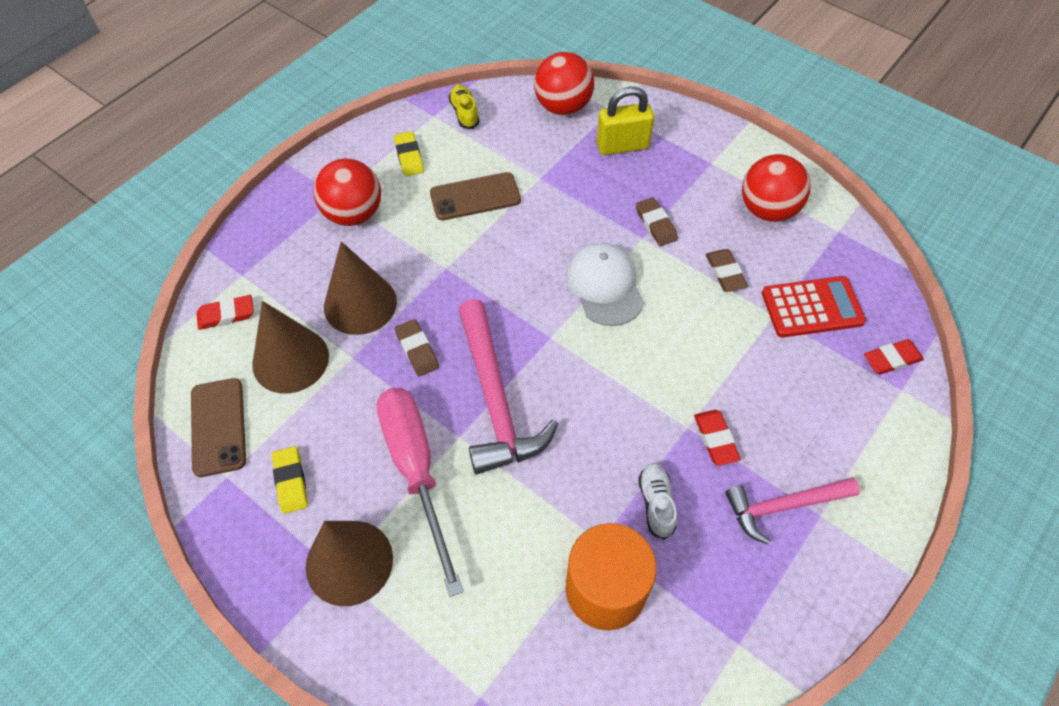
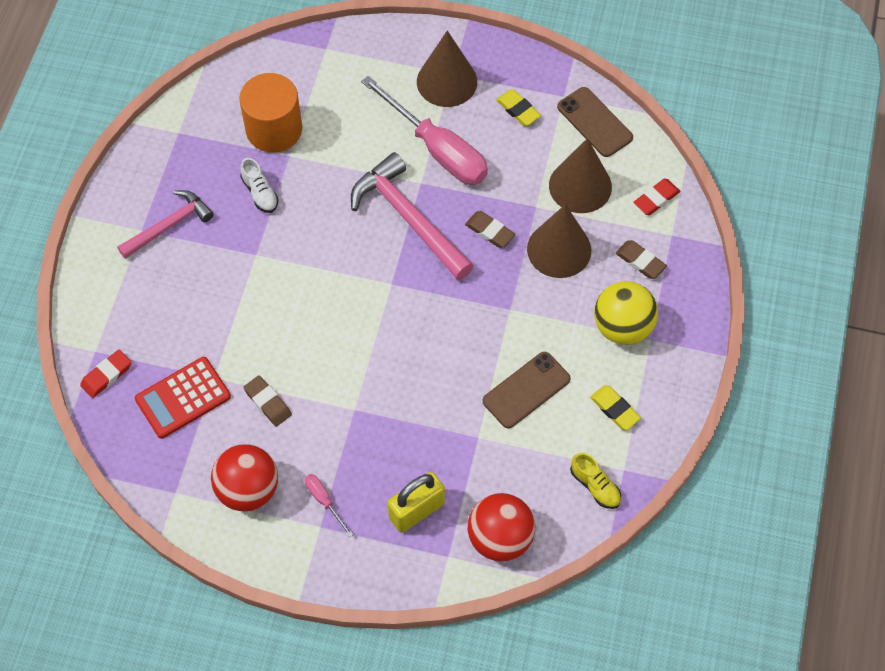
camera: 155 degrees right, 5 degrees up
(353, 214) = (622, 327): red ball -> yellow ball
(605, 286) = (367, 347): white cap -> none
(655, 224) = (347, 429): brown eraser -> brown eraser (640, 261)
(700, 179) = (324, 501): none -> pink screwdriver
(715, 439) = (232, 254): red eraser -> none

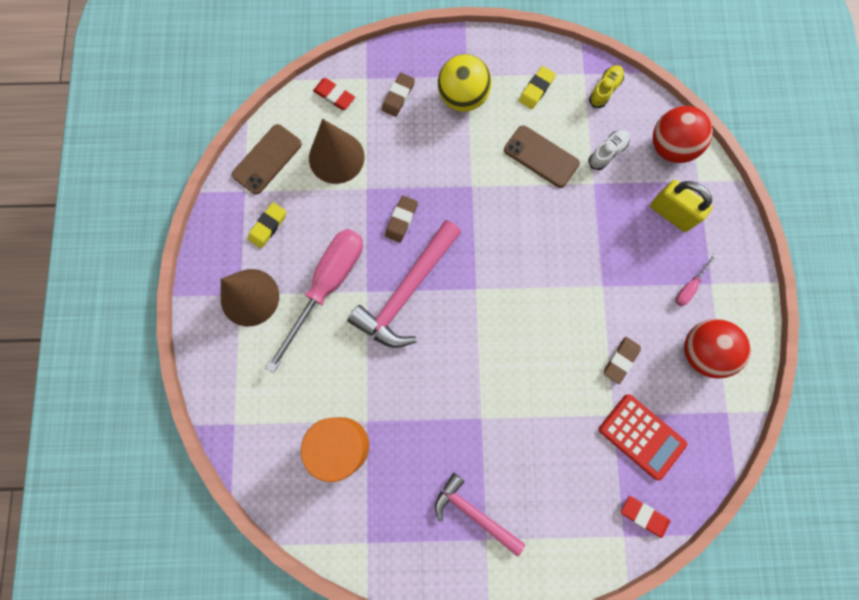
camera: 105 degrees left, 15 degrees up
(260, 193) = (415, 436): white shoe -> white shoe (607, 153)
(559, 249) = (404, 160): brown cone -> none

